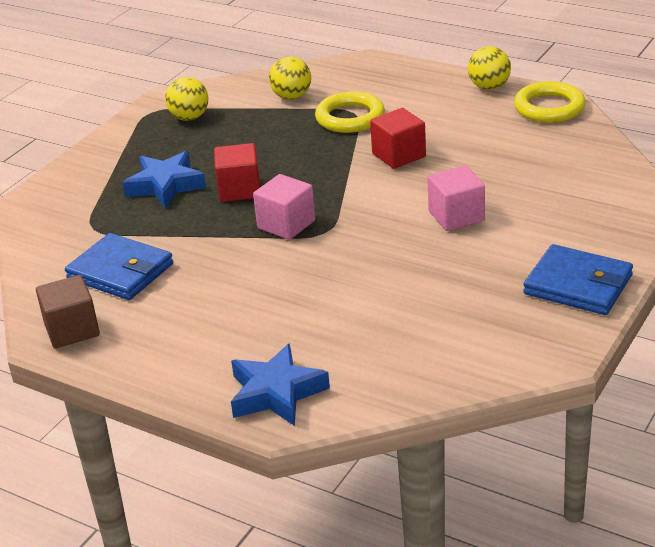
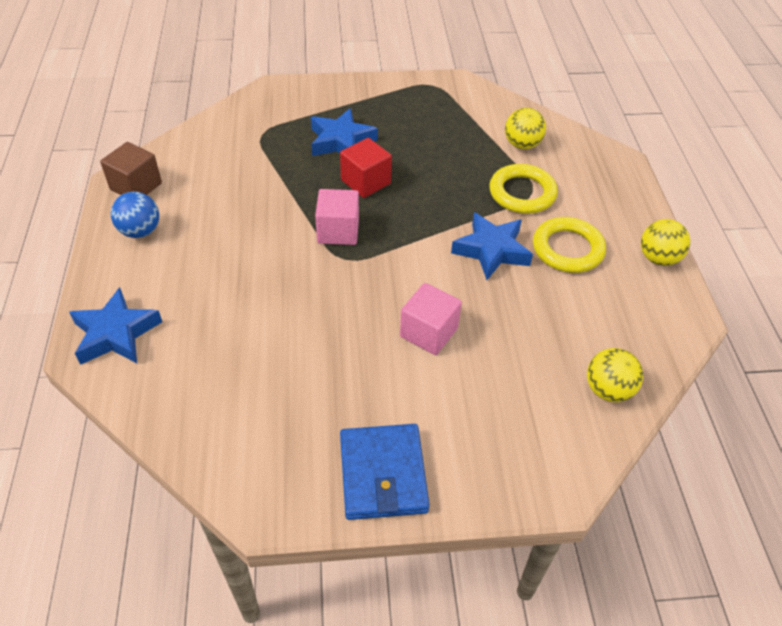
camera: 50 degrees right, 15 degrees up
(120, 271) = (218, 174): blue wallet -> none
(146, 343) = (140, 231): none -> blue ball
(189, 117) = (441, 107): yellow ball -> yellow ball (608, 390)
(399, 155) = (491, 250): red cube -> blue star
(549, 108) = (665, 318): yellow ring -> yellow ring (567, 249)

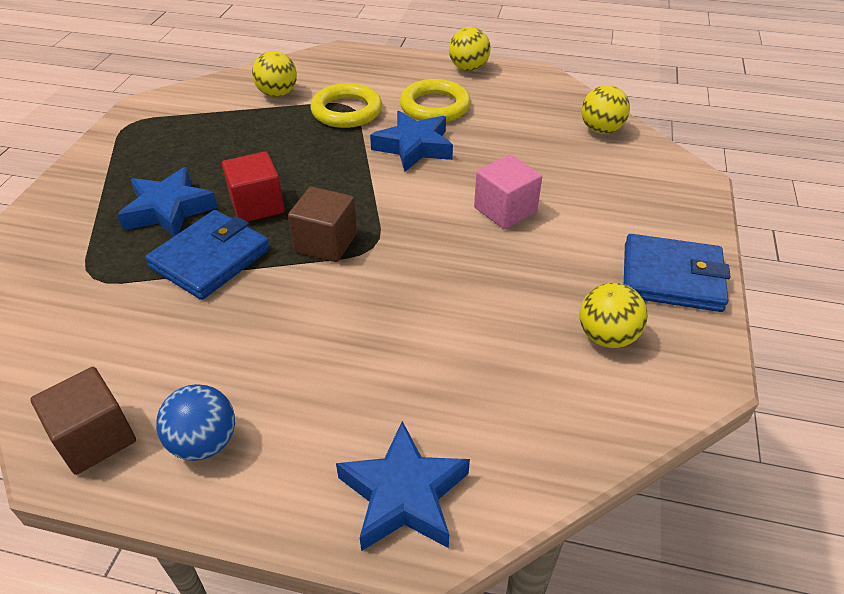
camera: 70 degrees left, 5 degrees down
(288, 429) = (606, 336): none -> yellow ball
(298, 178) = (210, 258): none -> blue wallet
(338, 231) = (326, 243): pink cube -> brown cube

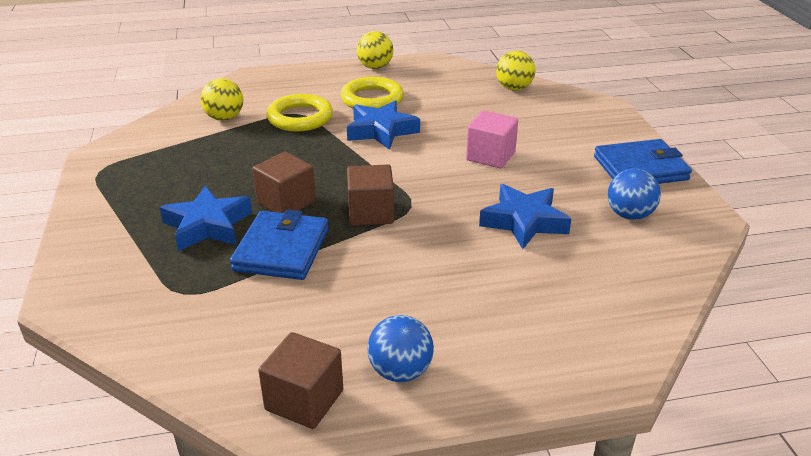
camera: 25 degrees left, 10 degrees down
(257, 205) = (286, 202): red cube -> brown cube
(404, 495) = (579, 350): blue star -> blue star (524, 221)
(606, 336) = (629, 215): yellow ball -> blue ball

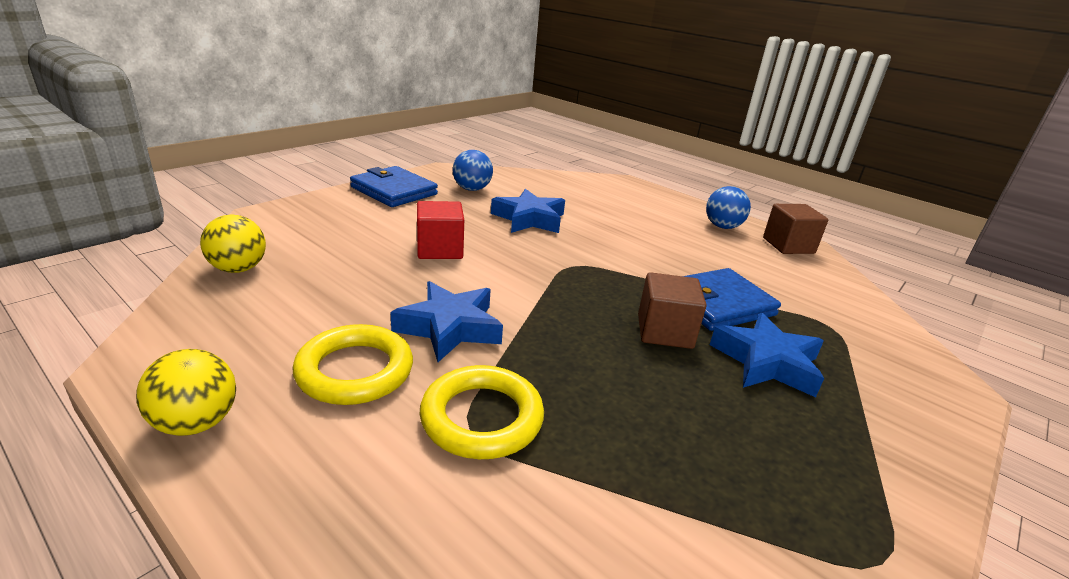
camera: 130 degrees left, 5 degrees down
(224, 118) = (573, 518): yellow ball -> none
(371, 213) = (610, 280): brown cube -> none
(490, 156) = (439, 249): pink cube -> red cube

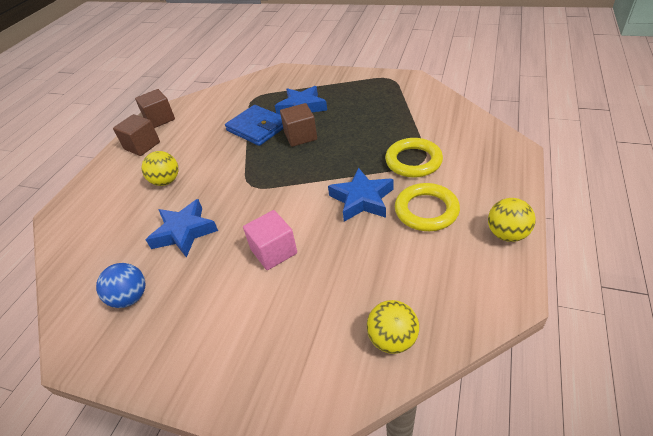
camera: 105 degrees left, 15 degrees up
(394, 191) = (167, 353): blue wallet -> none
(439, 249) = (274, 251): red cube -> pink cube
(631, 226) = (166, 181): none -> yellow ball
(722, 226) = (142, 146): blue ball -> brown cube

